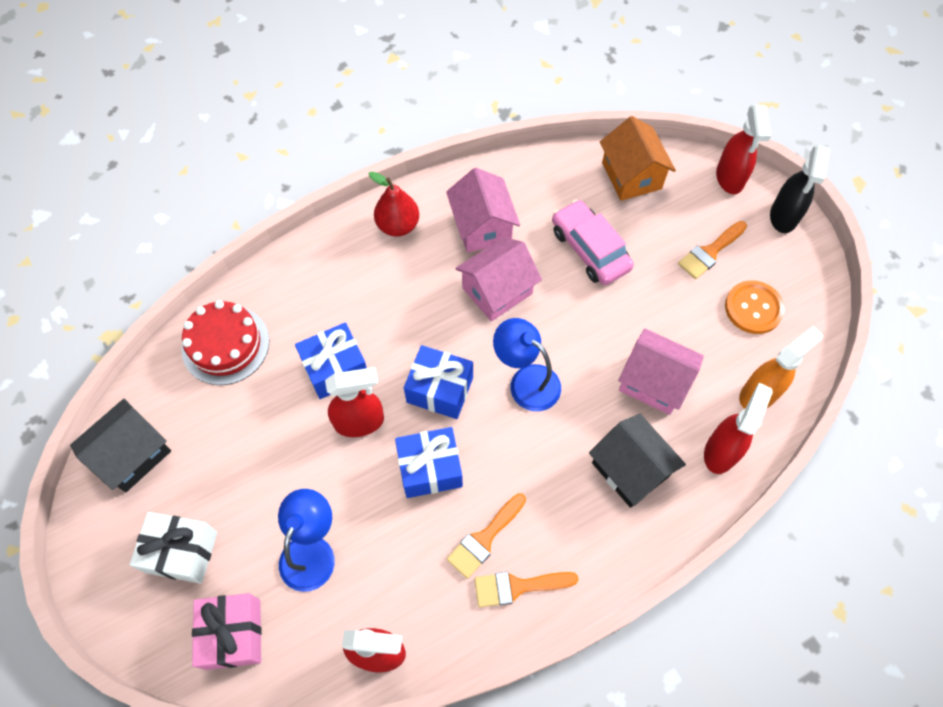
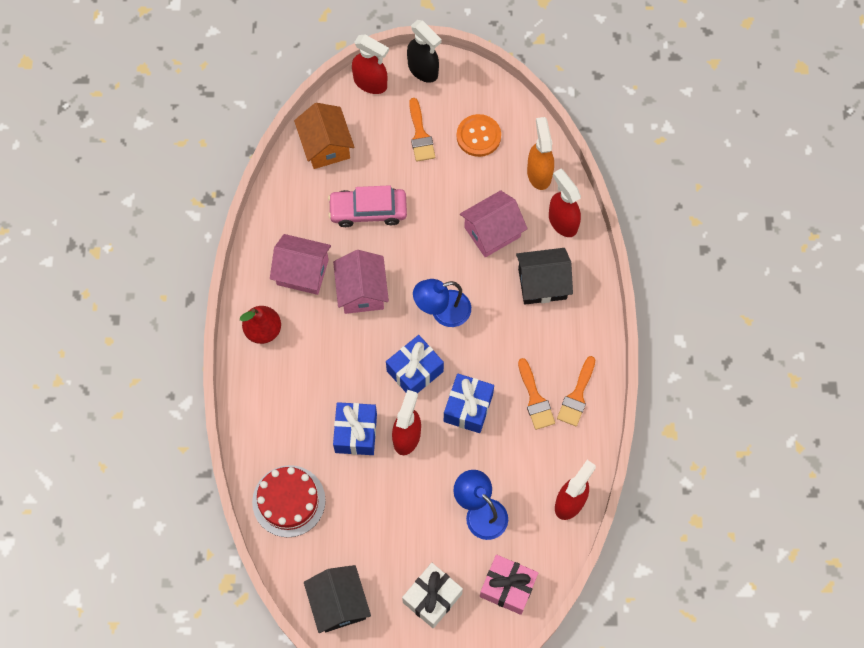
camera: 60 degrees left, 5 degrees up
(631, 175) = (326, 146): orange house -> orange house turned 60 degrees clockwise

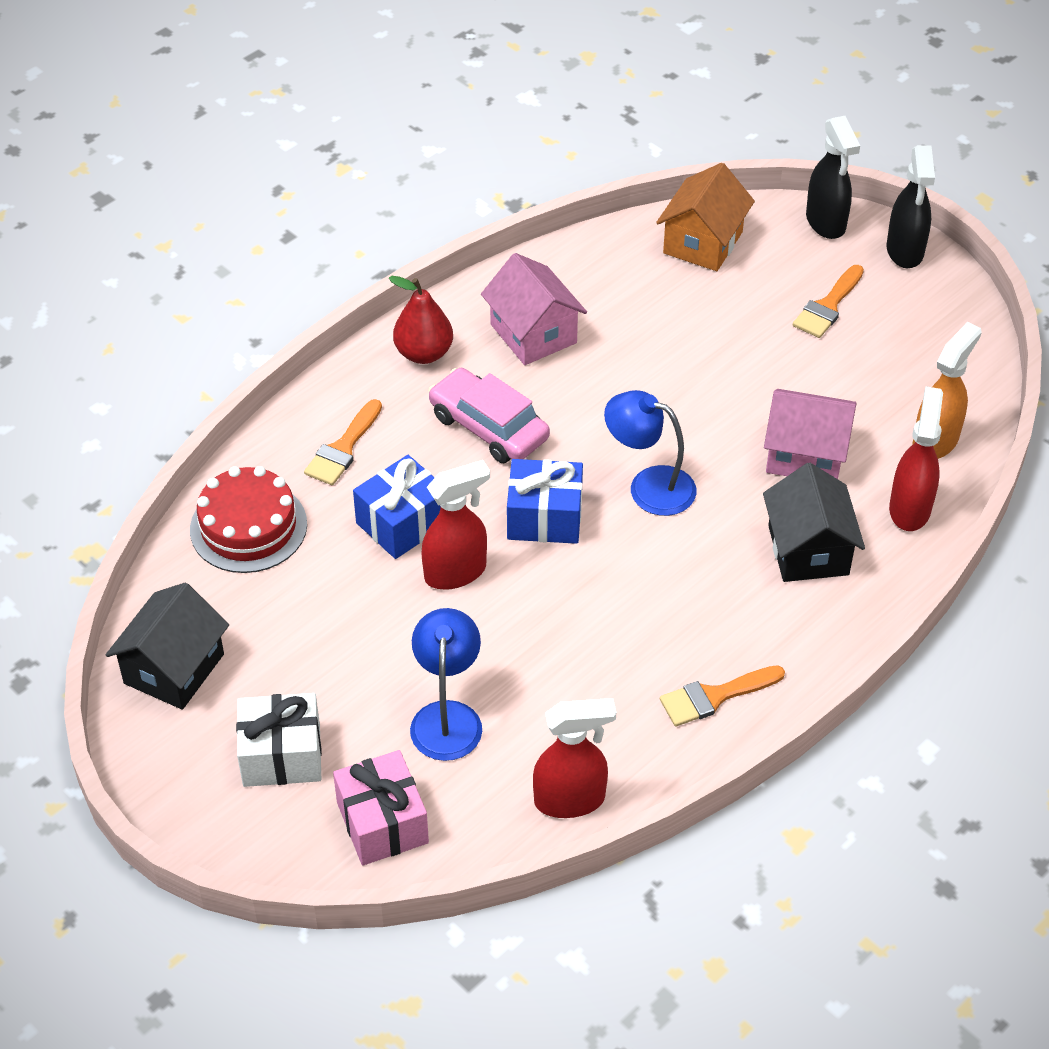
camera: 45 degrees right, 20 degrees down
(362, 291) = (578, 399): pink house -> none
(368, 210) = (679, 332): pink car -> pink car (489, 427)
(371, 83) = (826, 223): red spray bottle -> black spray bottle
(468, 408) = (563, 601): blue gift -> none
(478, 136) = (900, 355): orange button -> none
(535, 399) = (657, 658): orange brush -> orange brush (343, 449)
(542, 283) = (808, 550): black house -> black house turned 45 degrees clockwise

